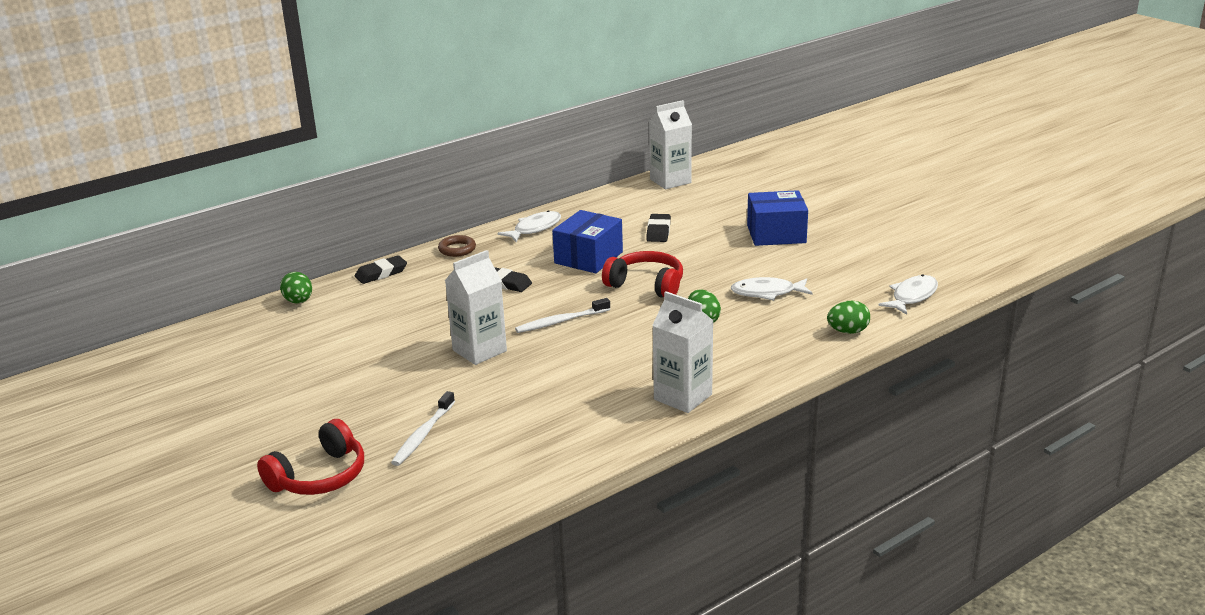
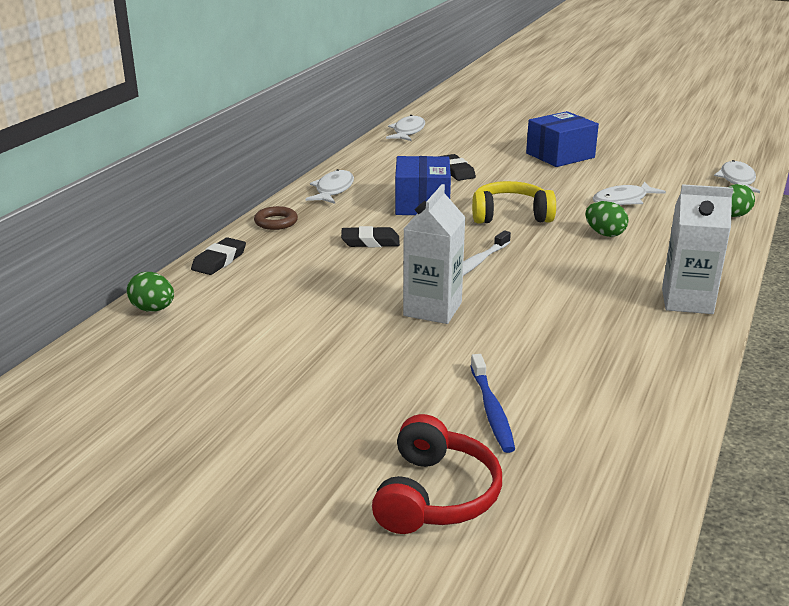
camera: 30 degrees left, 0 degrees up
(423, 435) = (491, 410): white toothbrush -> blue toothbrush
(646, 285) = (510, 215): red headphones -> yellow headphones
(670, 181) = (408, 131): white carton -> white fish

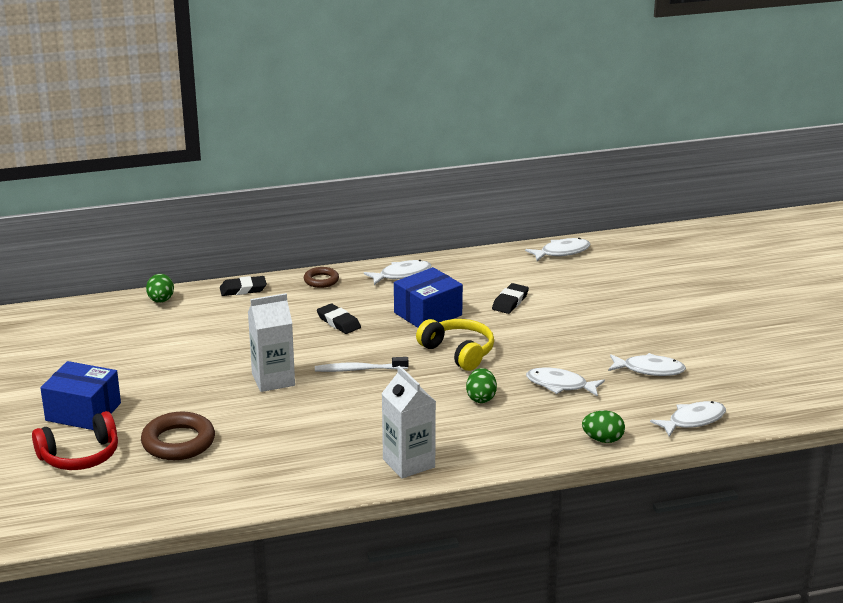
camera: 50 degrees right, 0 degrees up
(491, 410) = (178, 442): blue toothbrush -> brown ring
(560, 155) = (617, 328): blue box -> blue box (83, 412)
(640, 167) = (649, 370): none -> white fish

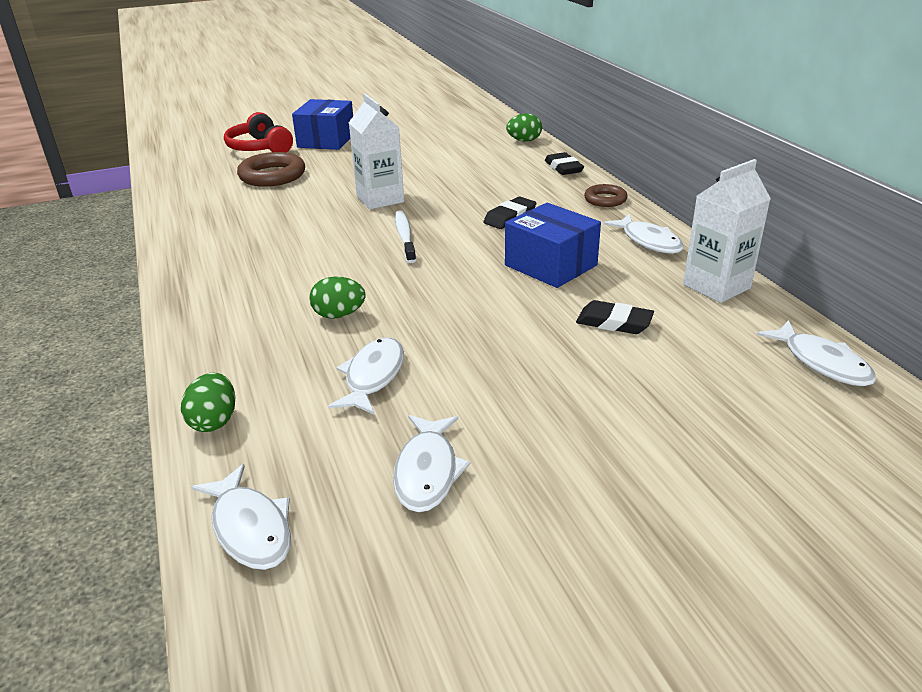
camera: 85 degrees right, 5 degrees up
(408, 463) = (202, 279): white carton -> white carton (716, 286)
(458, 352) = (455, 292): yellow headphones -> none

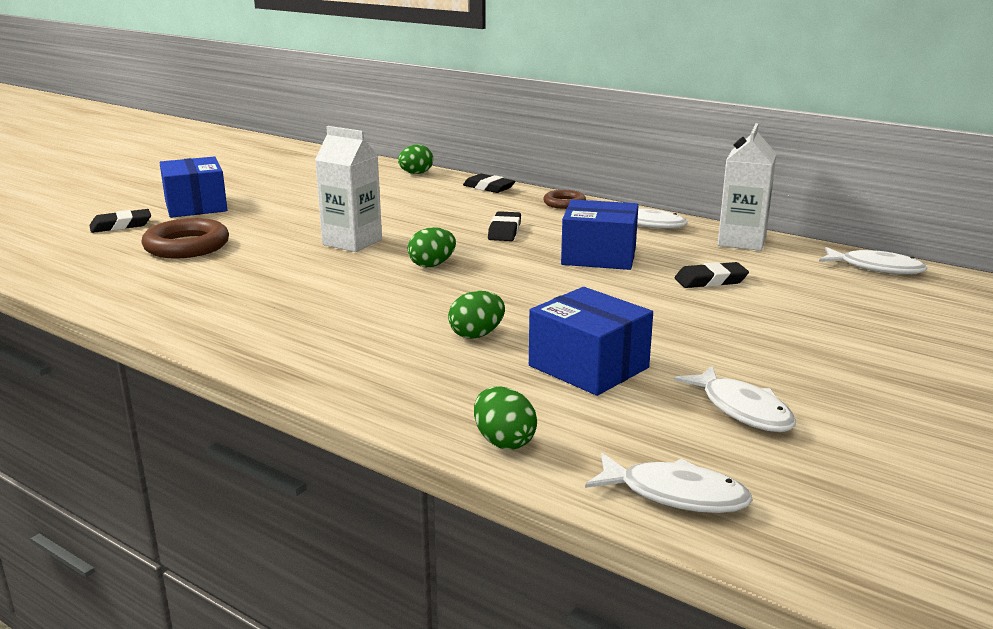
camera: 35 degrees left, 10 degrees down
(260, 148) = (121, 225): red headphones -> black eraser
(373, 376) = (588, 367): white fish -> blue box
(405, 237) = (432, 265): white toothbrush -> green egg

